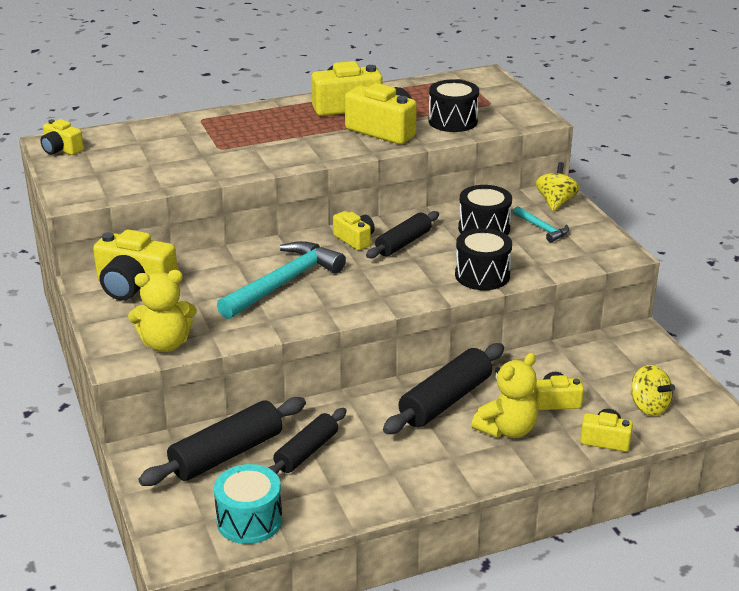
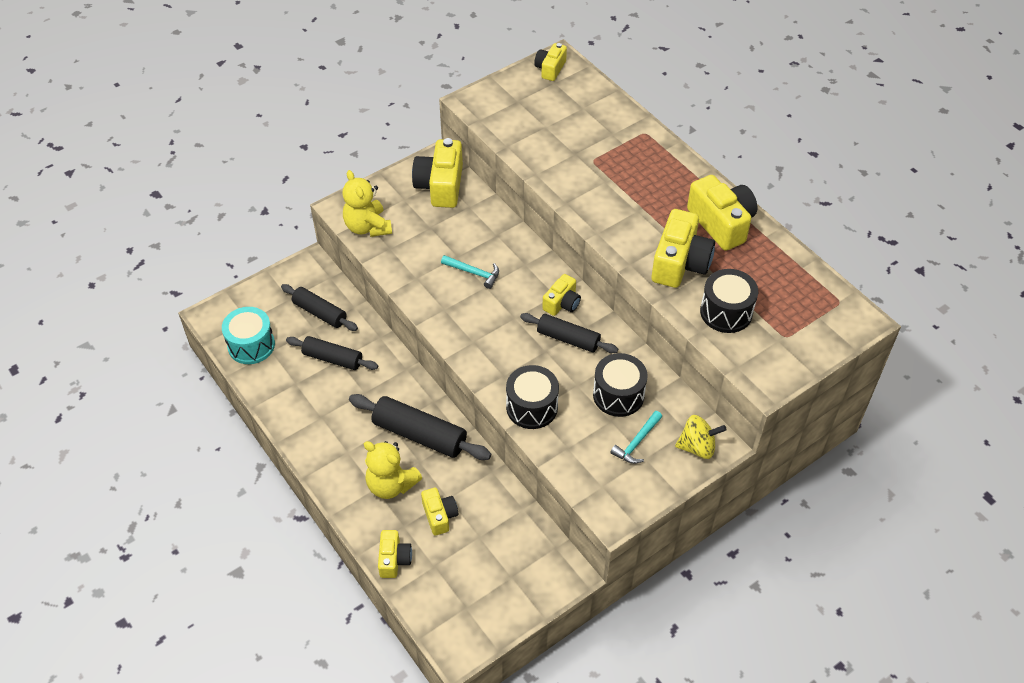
camera: 75 degrees right, 20 degrees up
(227, 454) = (320, 313): black rolling pin -> black rolling pin, size x0.66
(283, 283) = (473, 273): turquoise hammer -> turquoise hammer, size x0.49
(648, 406) = (451, 590): yellow spinning top -> none

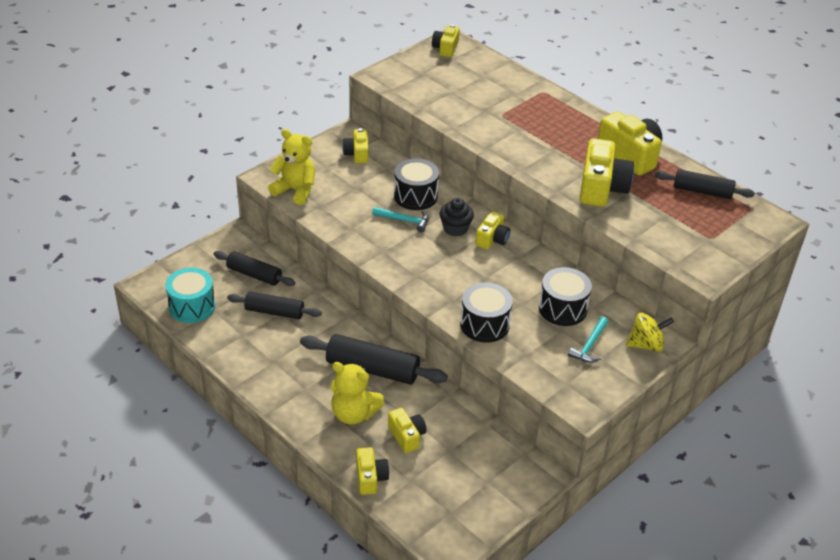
camera: 10 degrees left, 10 degrees down
(368, 227) = (295, 190): yellow teddy bear -> yellow teddy bear turned 150 degrees clockwise
(440, 186) = (357, 154): yellow camera -> yellow camera, size x0.57
(525, 287) = (455, 228): none -> black cupcake
(568, 339) = (505, 267): black rolling pin -> black rolling pin (702, 191)
(726, 312) = (653, 222): black drum -> black drum (415, 196)

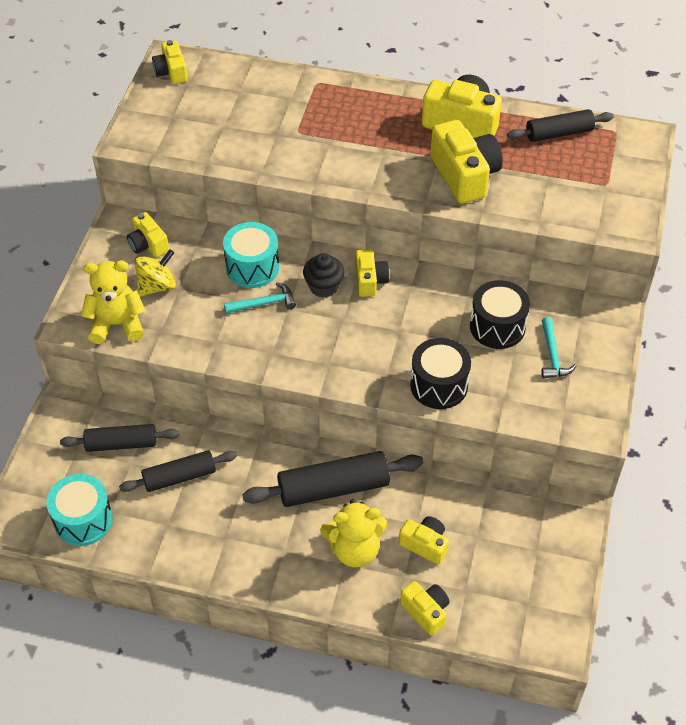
camera: 30 degrees left, 10 degrees up
(415, 196) = (252, 267): black drum -> turquoise drum
(646, 345) = (601, 326): yellow spinning top -> yellow spinning top (157, 286)

